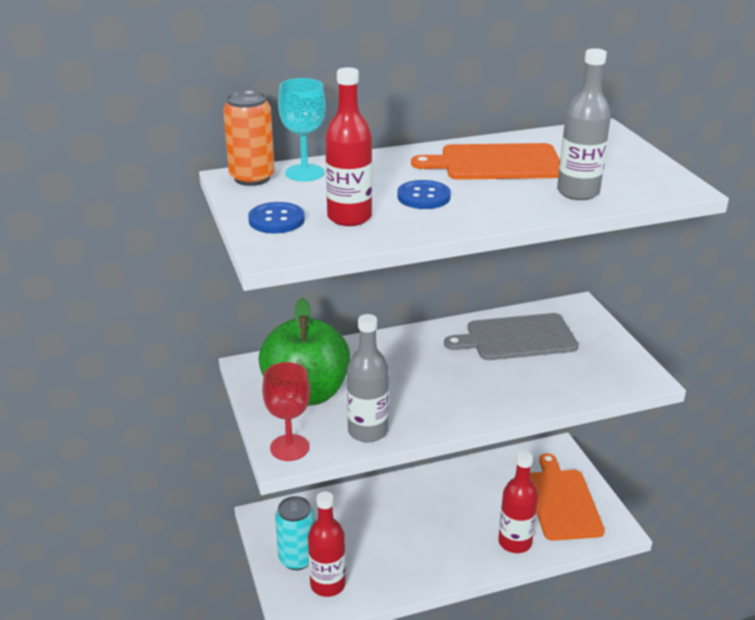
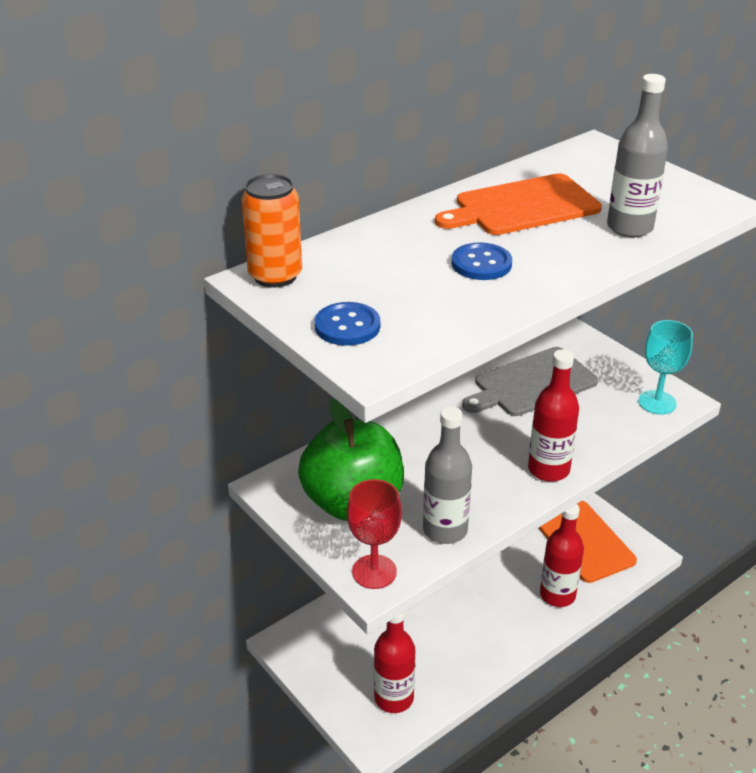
camera: 20 degrees left, 5 degrees up
(297, 558) = (346, 679): turquoise can -> none
(304, 173) = (329, 257): turquoise goblet -> turquoise goblet (657, 402)
(349, 217) = (424, 306): red bottle -> red bottle (548, 469)

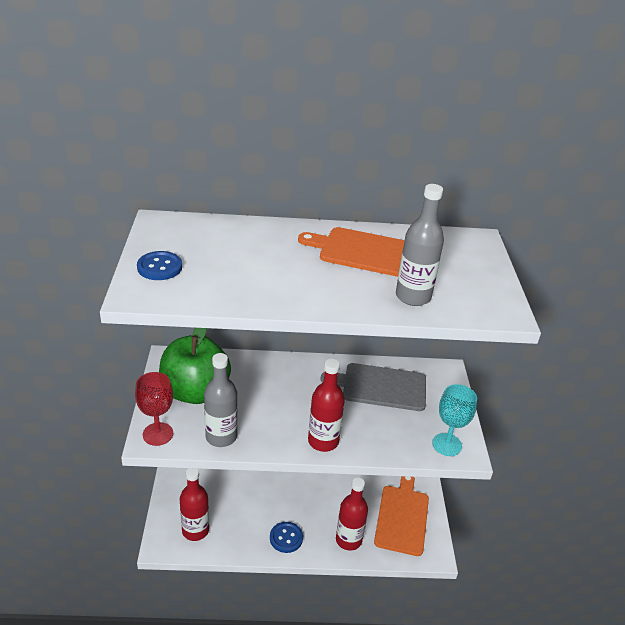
camera: 35 degrees right, 0 degrees up
(275, 276) = (170, 224): orange can -> none
(481, 264) = (285, 272): blue button -> blue button (286, 538)

